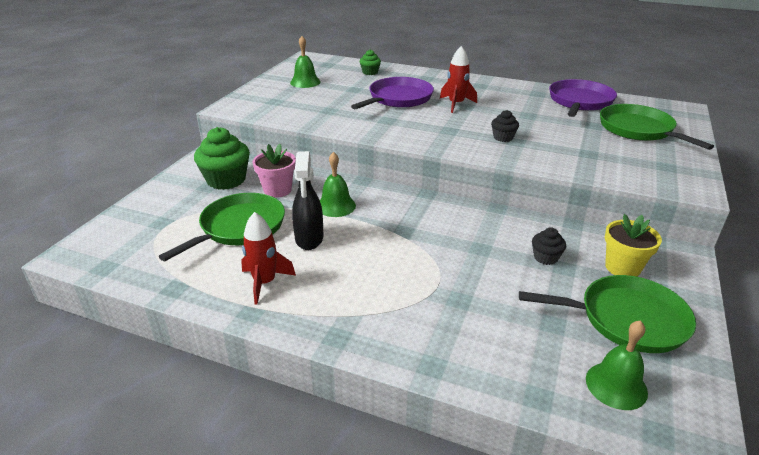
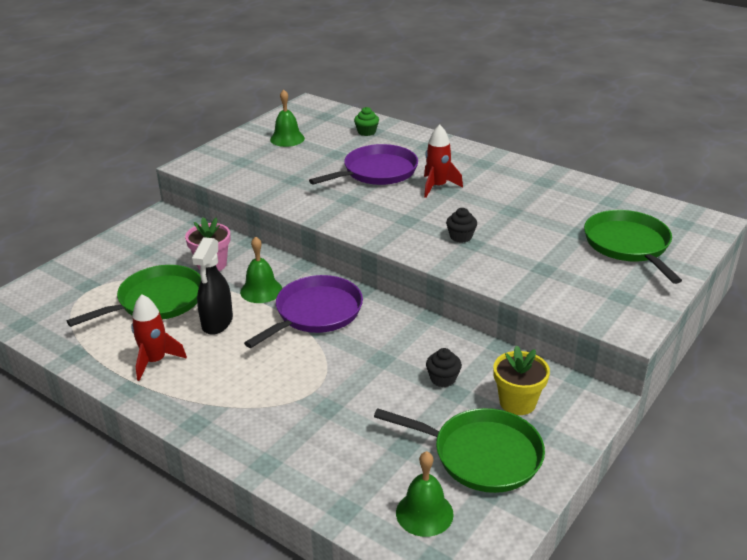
camera: 15 degrees right, 0 degrees up
(226, 180) = (167, 246): green cupcake -> none
(579, 101) = (587, 199): purple pan -> purple pan (315, 313)

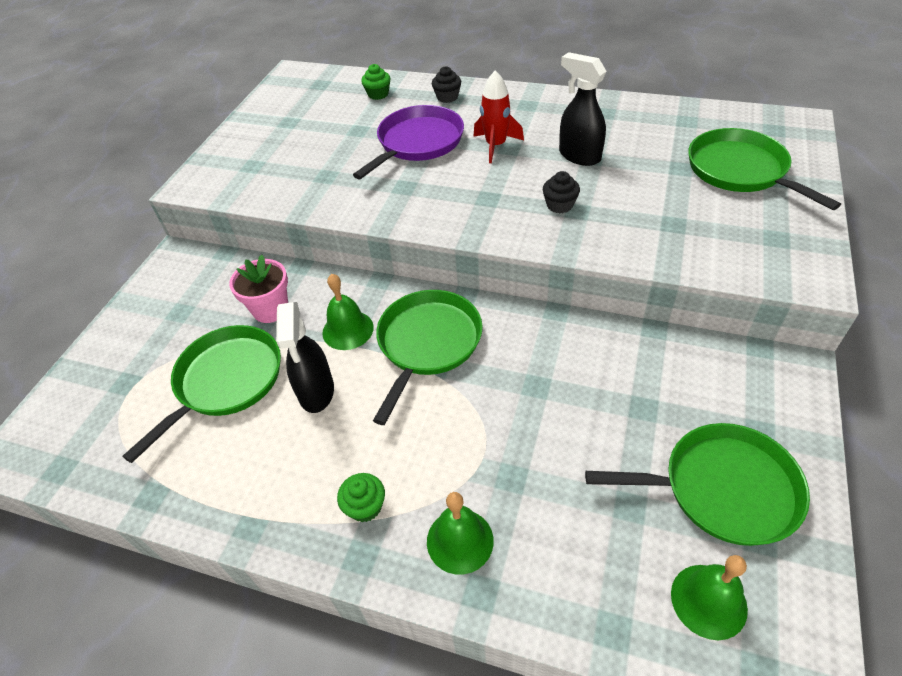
camera: 15 degrees left, 15 degrees up
(155, 361) = (264, 474): red rocket -> none
(214, 397) = (365, 506): none -> green cupcake
(287, 139) = (291, 123): green bell -> green bell (460, 540)
(315, 313) = (427, 343): purple pan -> green pan
(443, 379) = (619, 393): black cupcake -> black cupcake (447, 97)
(500, 207) = (579, 156): none -> black spray bottle
(517, 402) = (717, 400): yellow flower pot -> none

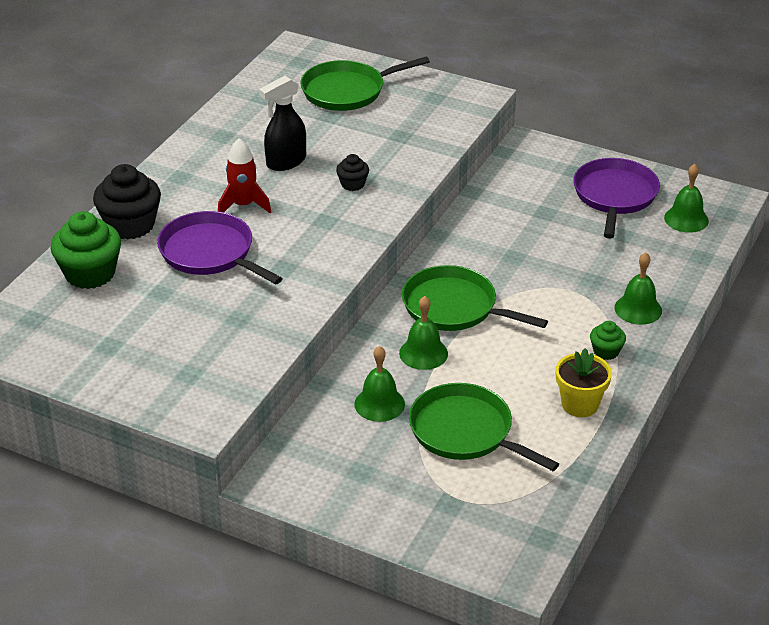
camera: 85 degrees left, 10 degrees down
(264, 485) = (580, 404): none -> yellow flower pot
(270, 309) = (379, 404): pink flower pot -> green bell
(316, 392) = (492, 374): black spray bottle -> none
(378, 94) = (90, 274): green cupcake -> green cupcake, size x1.96
(447, 97) = (130, 225): black cupcake -> black cupcake, size x1.96
(722, 488) = (614, 196): green pan -> purple pan

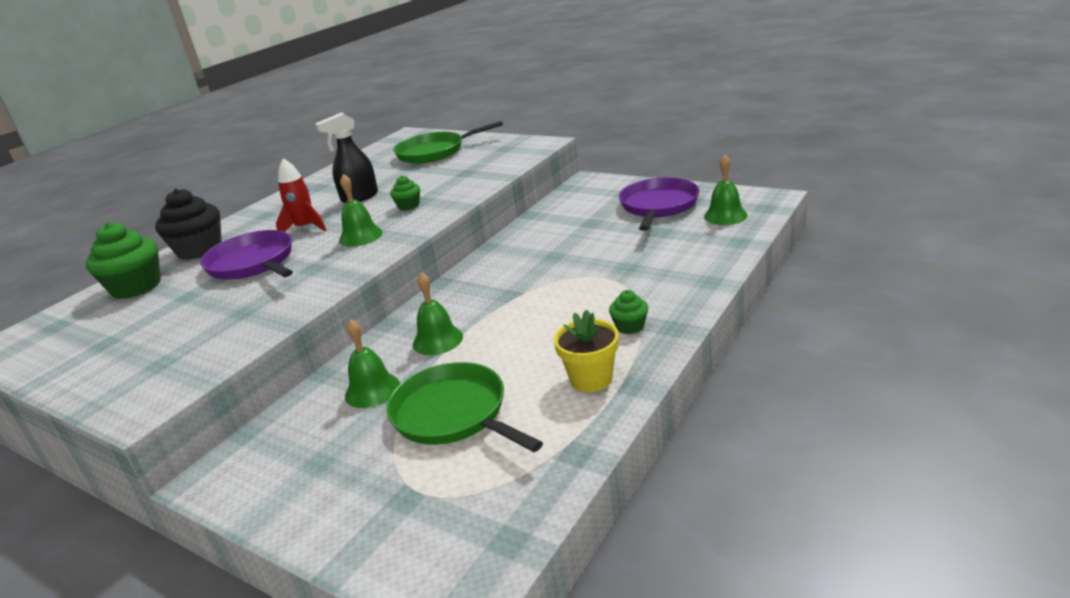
camera: 10 degrees right, 10 degrees down
(353, 184) = (408, 206): black cupcake -> green cupcake
(454, 307) = (483, 299): green pan -> none
(638, 309) = (670, 287): green bell -> green bell (360, 236)

